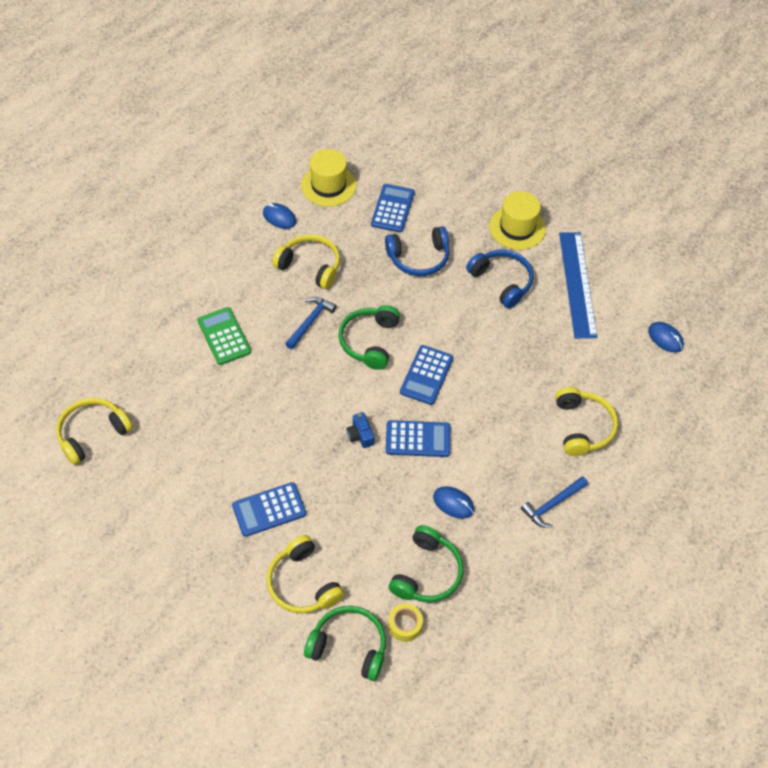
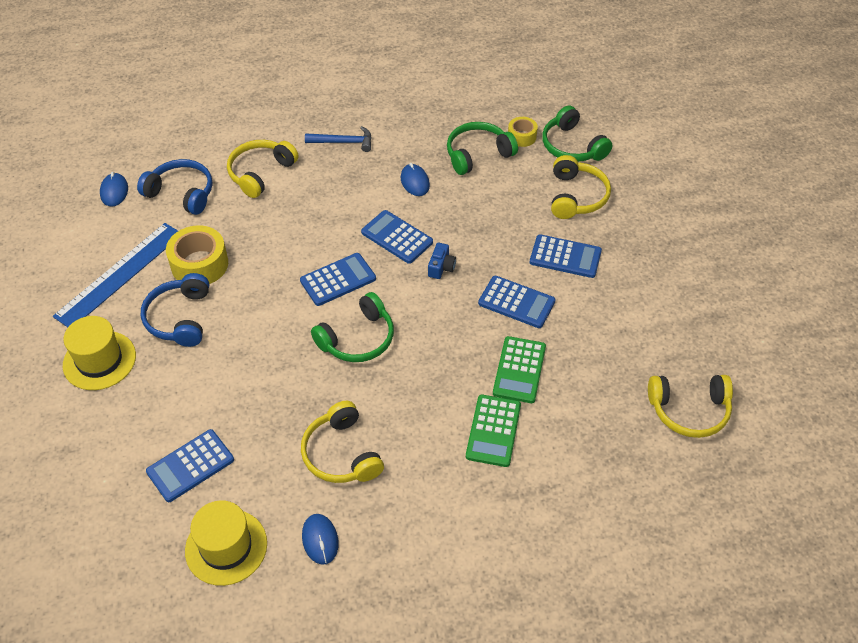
camera: 140 degrees left, 5 degrees down
(237, 389) = (519, 370): none -> green calculator
(278, 441) = (516, 302): none -> blue calculator
(310, 322) = (395, 392): blue hammer -> none
(419, 258) = (226, 391): blue headphones -> blue headphones (181, 193)
(534, 324) = (199, 264): none -> yellow tape

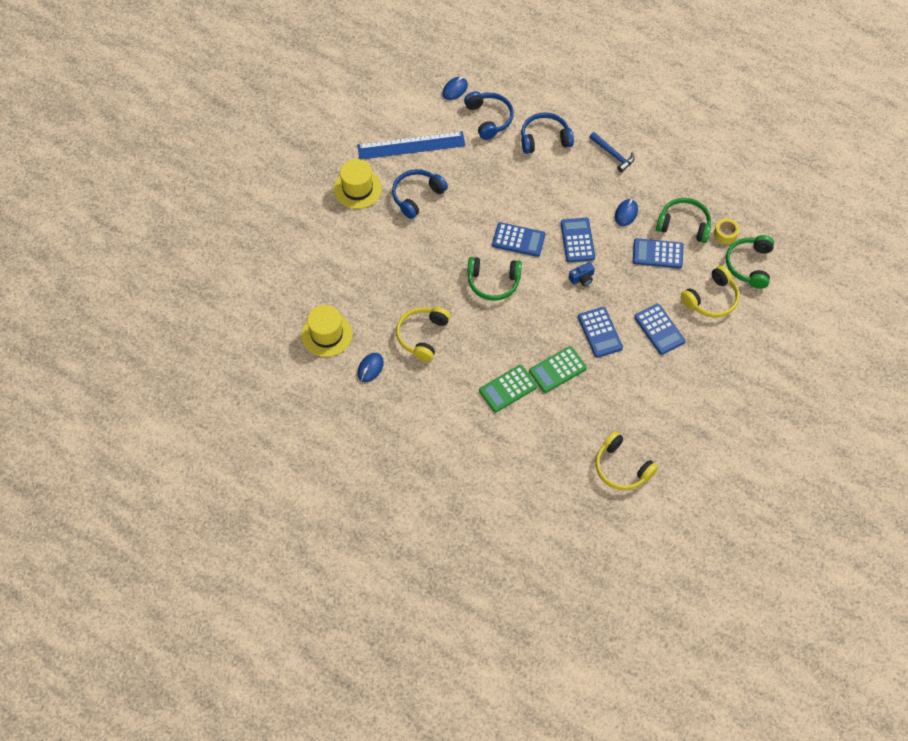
camera: 45 degrees right, 10 degrees up
(190, 466) = (348, 281): blue calculator -> blue calculator (657, 253)
(199, 264) = (456, 172): yellow tape -> none
(260, 173) = (544, 139): yellow headphones -> blue headphones

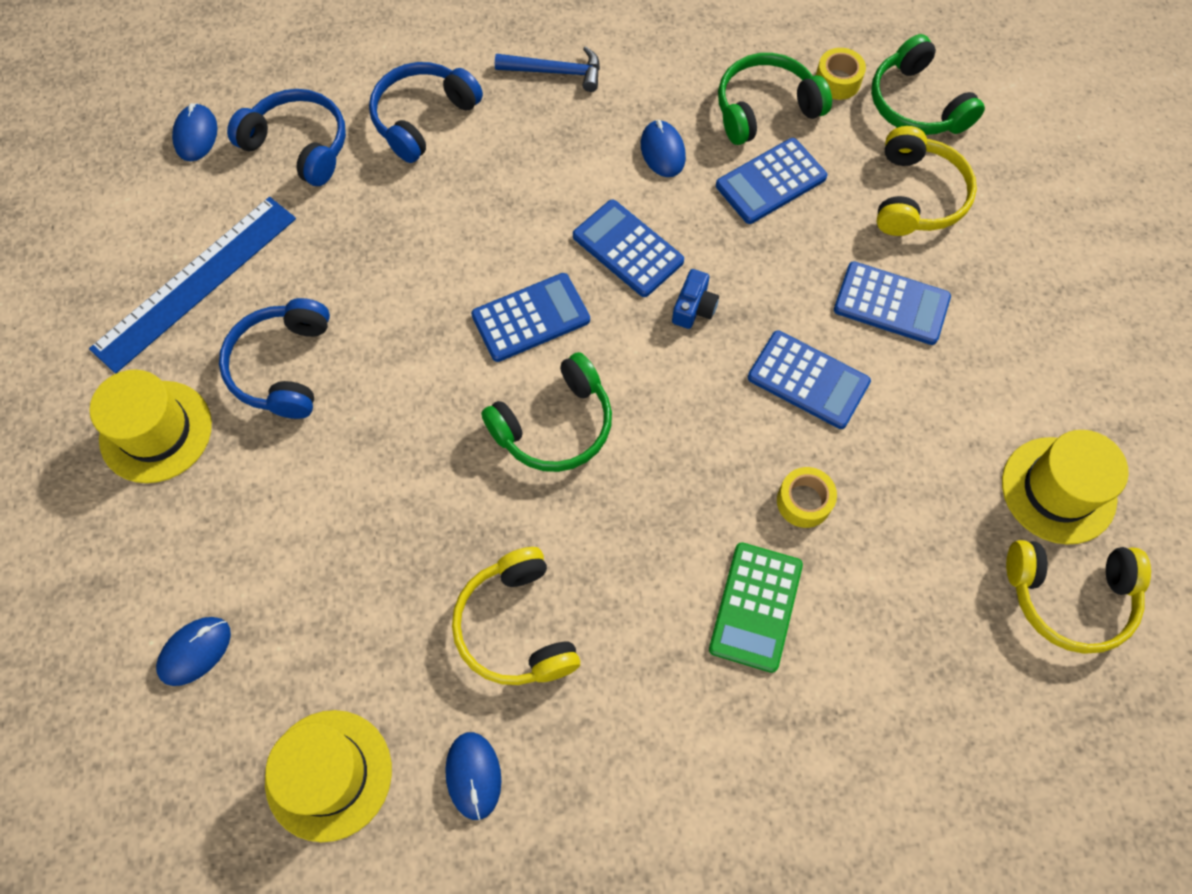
camera: 40 degrees left, 5 degrees up
(315, 268) = (195, 651): none -> blue mouse
(557, 370) = (804, 501): green calculator -> yellow tape
(655, 434) = (1058, 490): none -> yellow hat

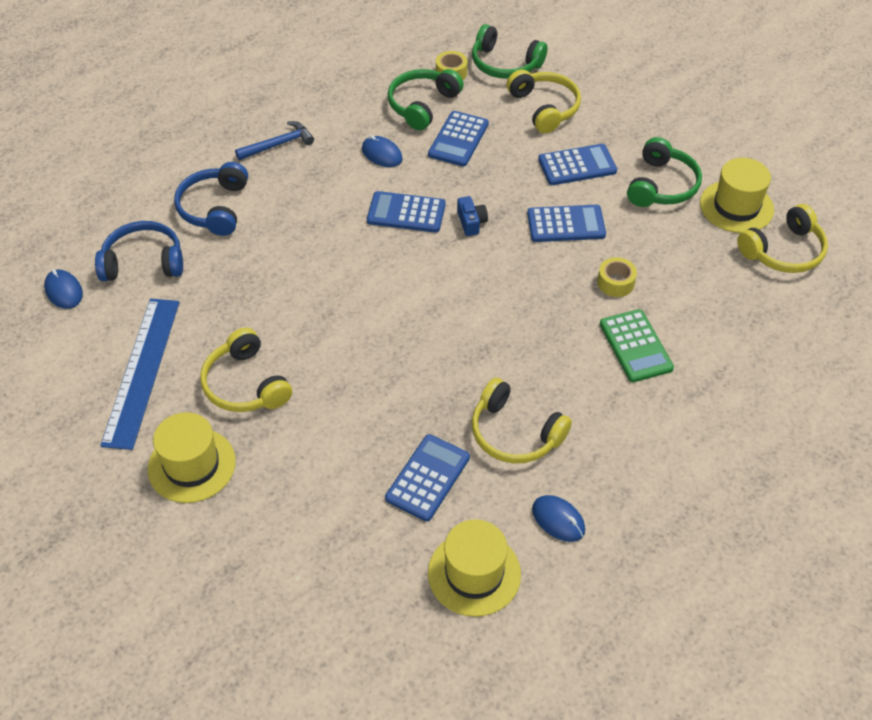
camera: 35 degrees left, 15 degrees down
(195, 651) = (331, 564): blue mouse -> none
(282, 366) = (245, 384): blue headphones -> yellow headphones
(531, 318) = (380, 277): blue calculator -> blue calculator (428, 478)
(555, 425) = (444, 322): green headphones -> green headphones (662, 185)

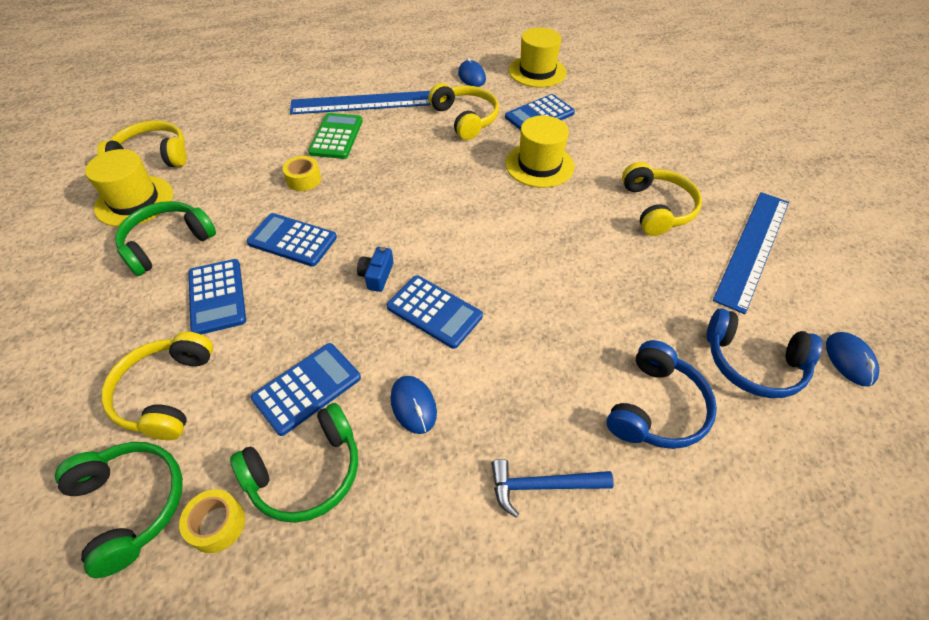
camera: 155 degrees left, 0 degrees up
(192, 465) = (710, 170): yellow hat -> yellow hat (539, 165)
(577, 165) = (217, 297): blue calculator -> blue calculator turned 120 degrees counterclockwise
(655, 408) = (361, 103): none -> blue ruler

